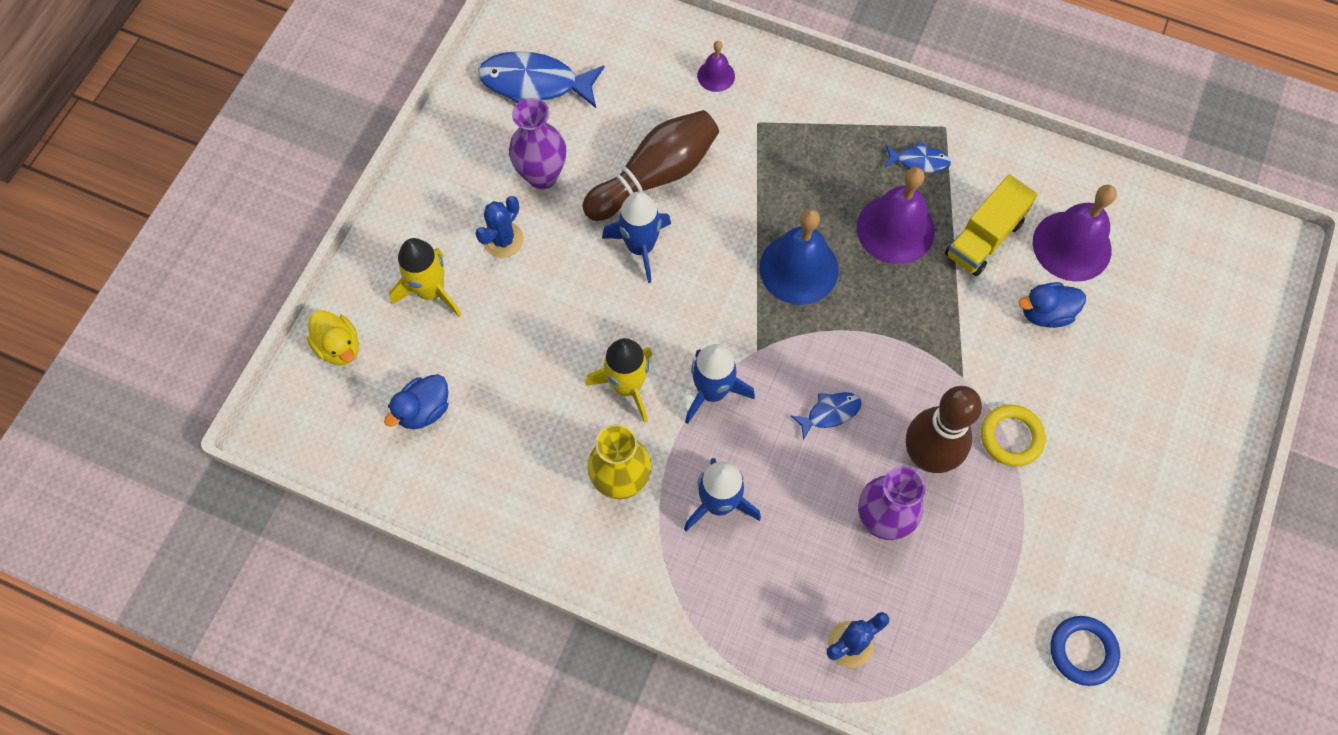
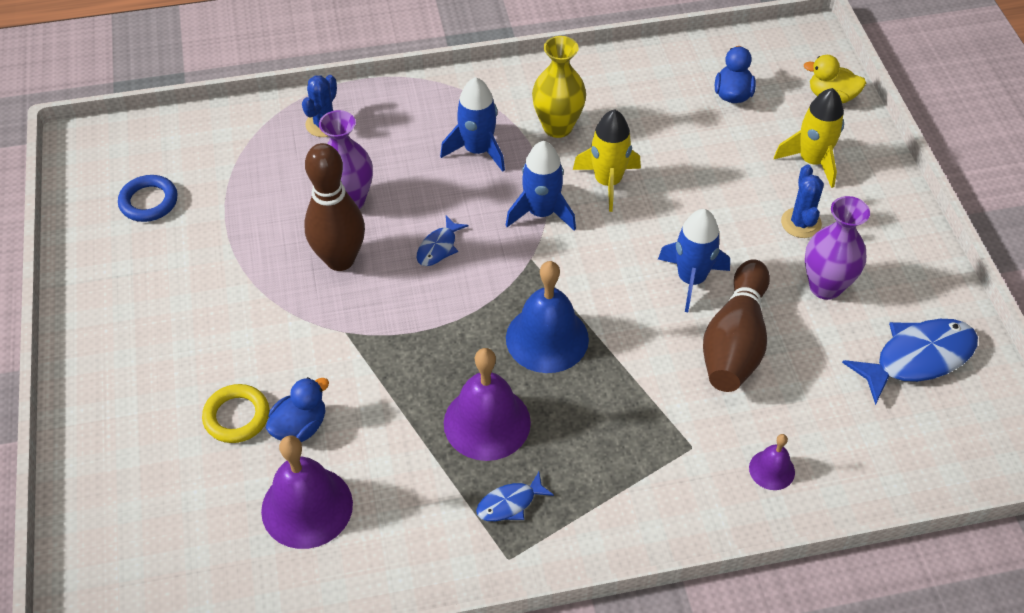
camera: 145 degrees right, 15 degrees down
(984, 238) = (398, 463): yellow truck -> none
(1011, 437) = (278, 309): yellow ring -> yellow ring (237, 416)

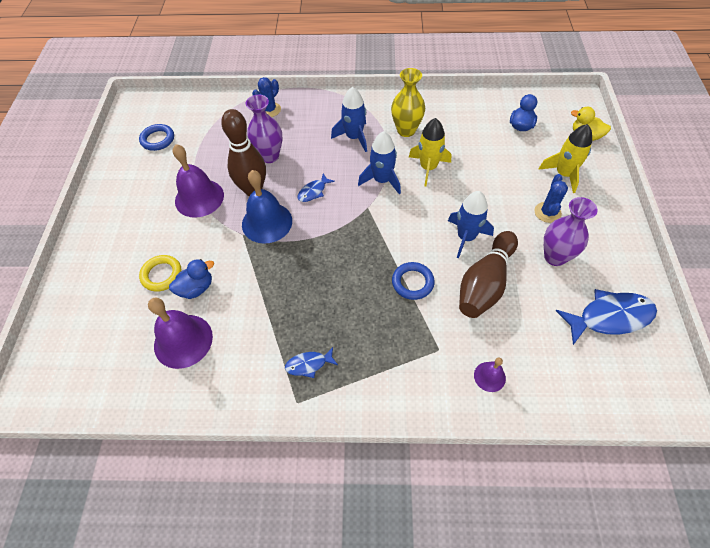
camera: 15 degrees right, 5 degrees up
(487, 422) = (310, 307): purple bell -> purple bell (199, 198)
(547, 338) = (363, 259): blue bell -> blue bell (267, 222)
(630, 359) = (412, 282): none -> blue ring

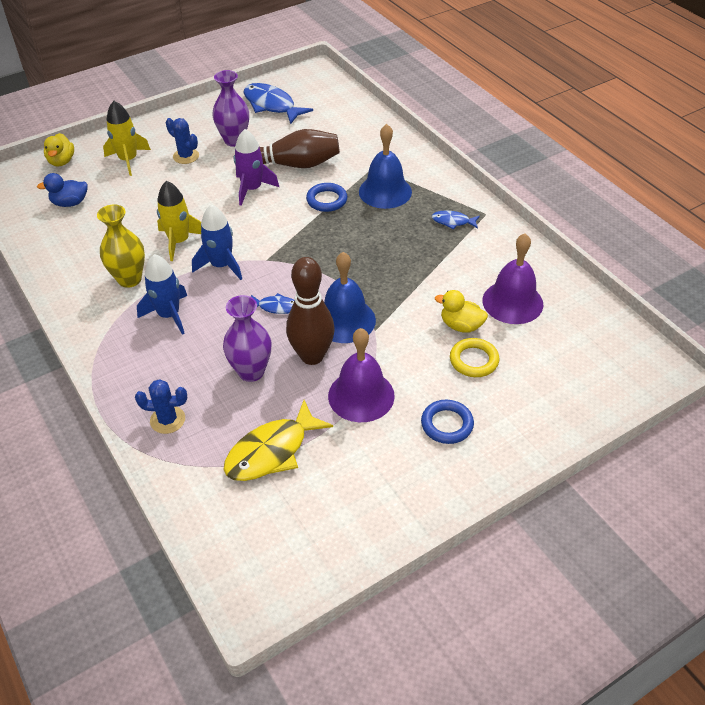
camera: 125 degrees left, 10 degrees down
(158, 139) = (306, 508): blue ring -> blue ring (447, 424)
(196, 288) = (461, 326): blue duck -> yellow duck
(205, 141) = (272, 451): none -> yellow fish
(308, 364) = (453, 221): blue fish -> blue fish turned 150 degrees clockwise
(393, 335) = (385, 191): none -> blue bell
(466, 237) = (252, 189): blue rocket -> purple rocket
(489, 376) = (371, 139): purple bell -> none
(547, 212) = (186, 156): blue cactus -> blue cactus turned 60 degrees clockwise

